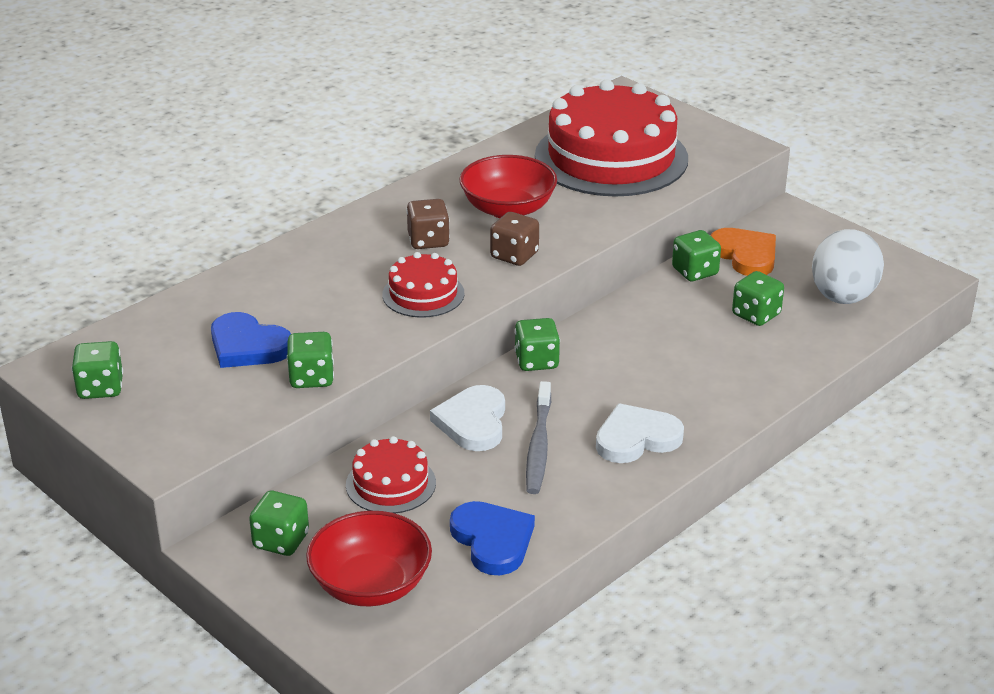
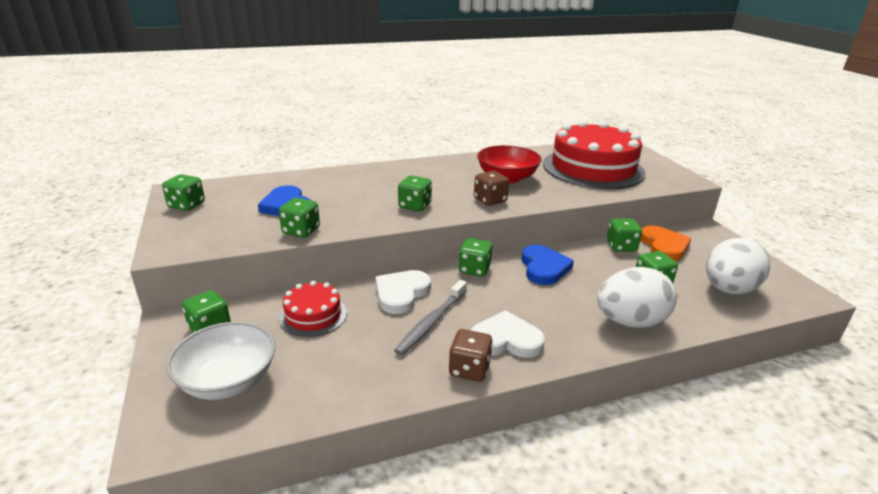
camera: 25 degrees right, 5 degrees down
(371, 585) = (228, 381): red bowl -> white bowl
(423, 294) = (415, 206): red cake -> green dice
(428, 241) = (445, 182): brown dice -> brown dice (469, 369)
(492, 540) = (340, 379): blue heart -> blue heart (544, 268)
(756, 373) = (630, 322): none -> white egg

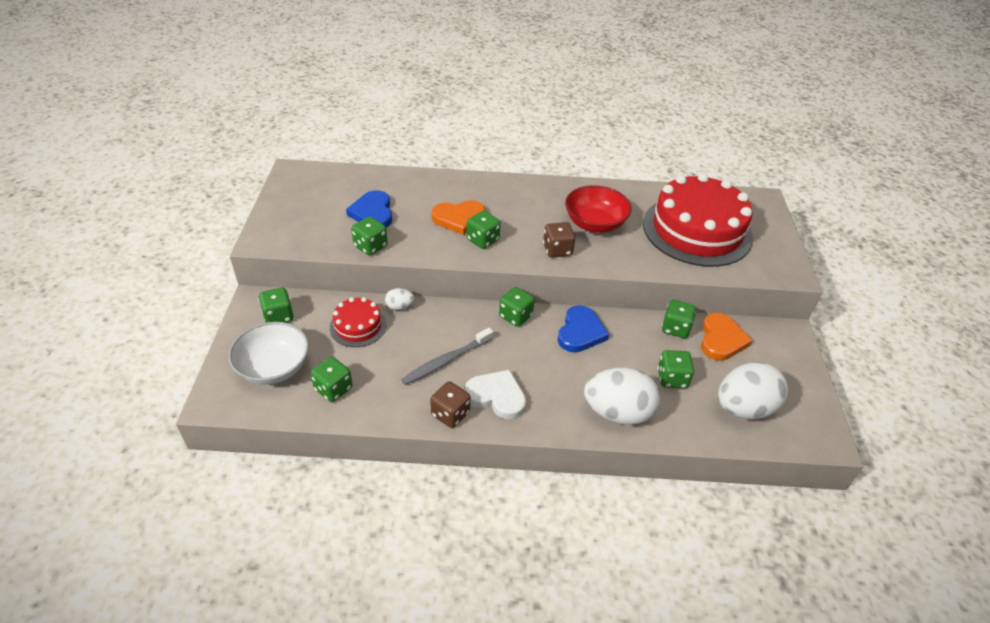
camera: 20 degrees right, 15 degrees up
(186, 205) = (293, 192): green dice -> green dice (333, 389)
(350, 288) = (399, 306): none -> white egg
(379, 195) = (459, 218): none -> orange heart
(401, 293) = (438, 324): white heart -> none

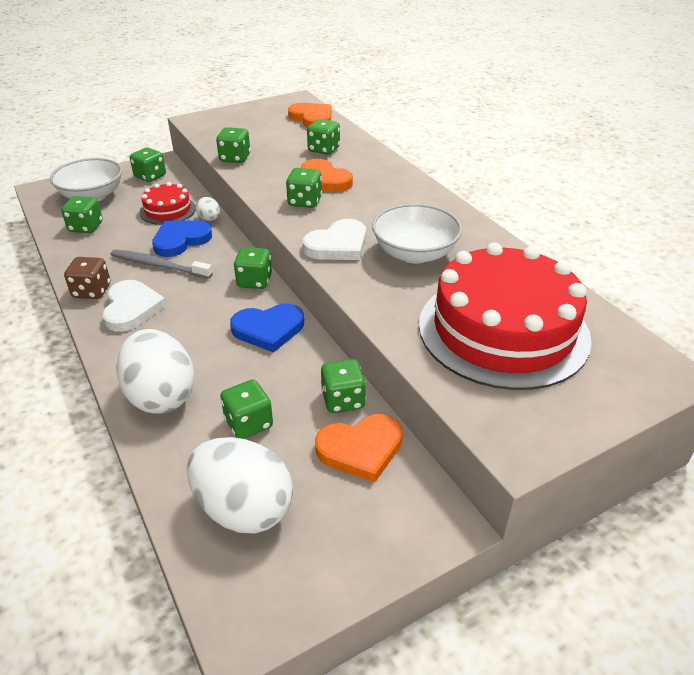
camera: 60 degrees right, 5 degrees down
(343, 179) = (312, 118): none -> orange heart
(373, 213) = (282, 144): blue heart -> blue heart (181, 240)
(408, 197) = (323, 149): none -> green dice
(557, 250) = (338, 245): brown dice -> white heart
(594, 224) = (414, 253): red bowl -> white bowl

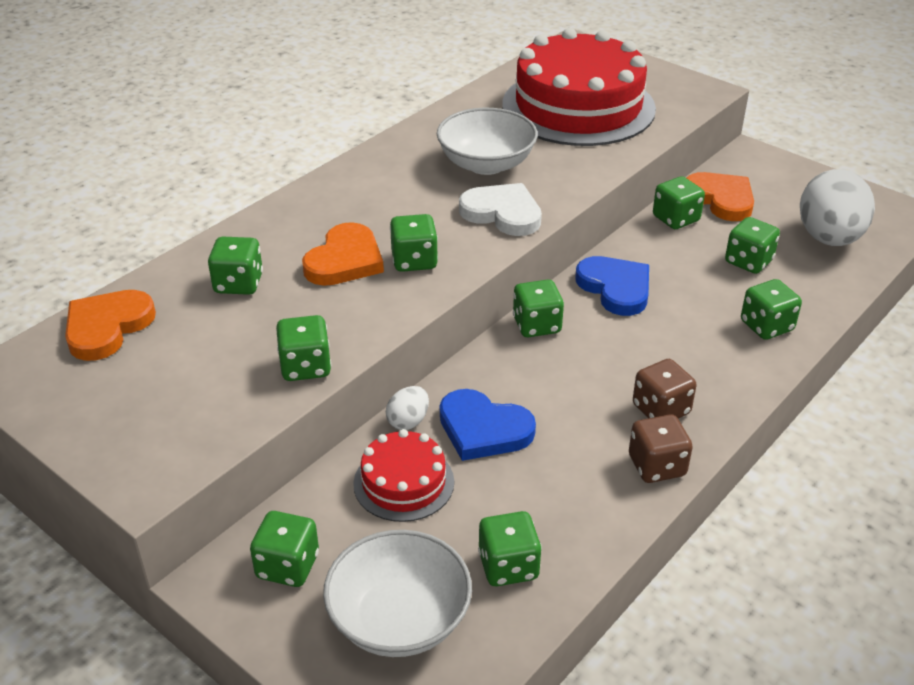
camera: 110 degrees left, 0 degrees up
(132, 308) = (661, 409): white heart -> brown dice
(158, 265) = (558, 425): grey toothbrush -> none
(161, 396) = (766, 326): white egg -> green dice

